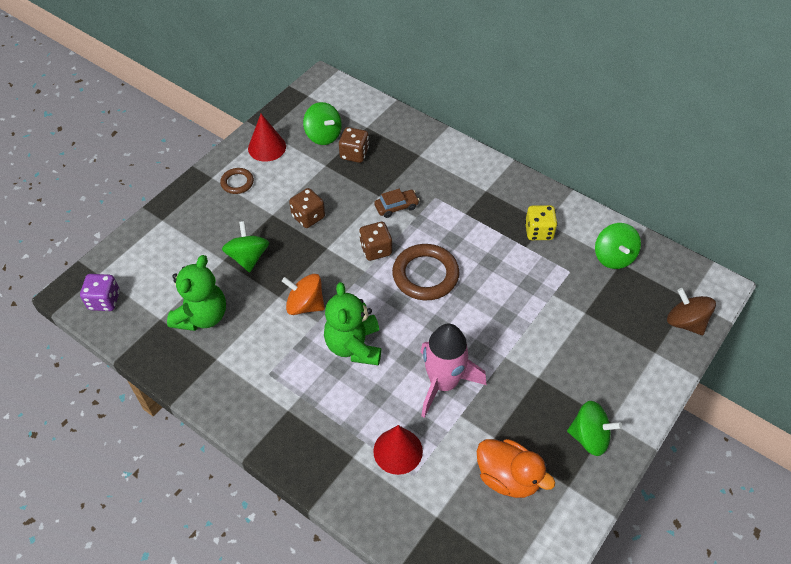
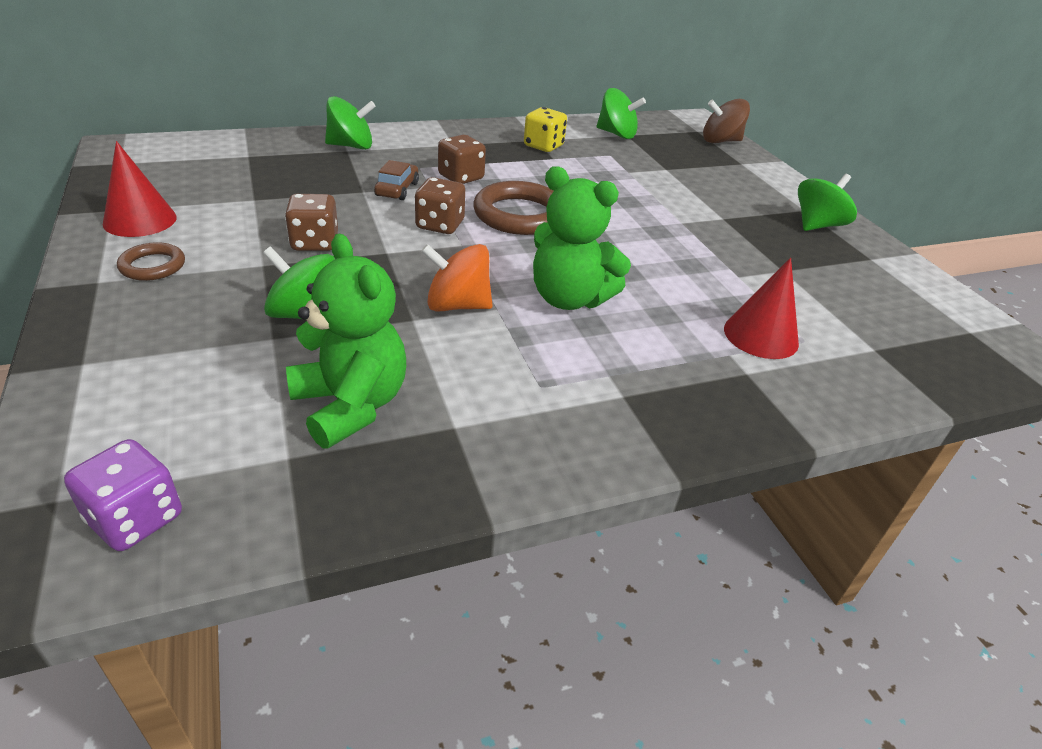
camera: 60 degrees left, 15 degrees down
(305, 305) = (457, 305): orange spinning top -> orange spinning top turned 45 degrees clockwise
(323, 135) = (205, 181): green spinning top -> green spinning top (351, 146)
(354, 154) = (273, 177): brown dice -> brown dice (461, 177)
(443, 383) = (684, 267): pink rocket -> none
(508, 477) = (842, 284): orange duck -> none

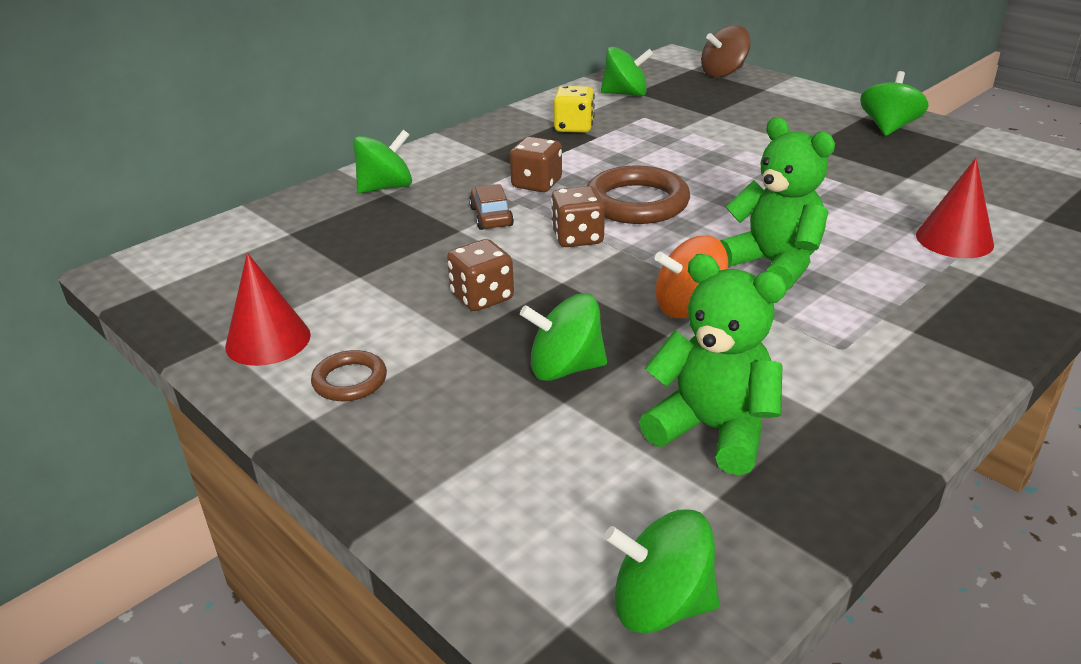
camera: 20 degrees left, 5 degrees down
(136, 518) = (660, 605): purple dice -> green spinning top
(569, 299) = (773, 265): green teddy bear -> green teddy bear turned 135 degrees counterclockwise

